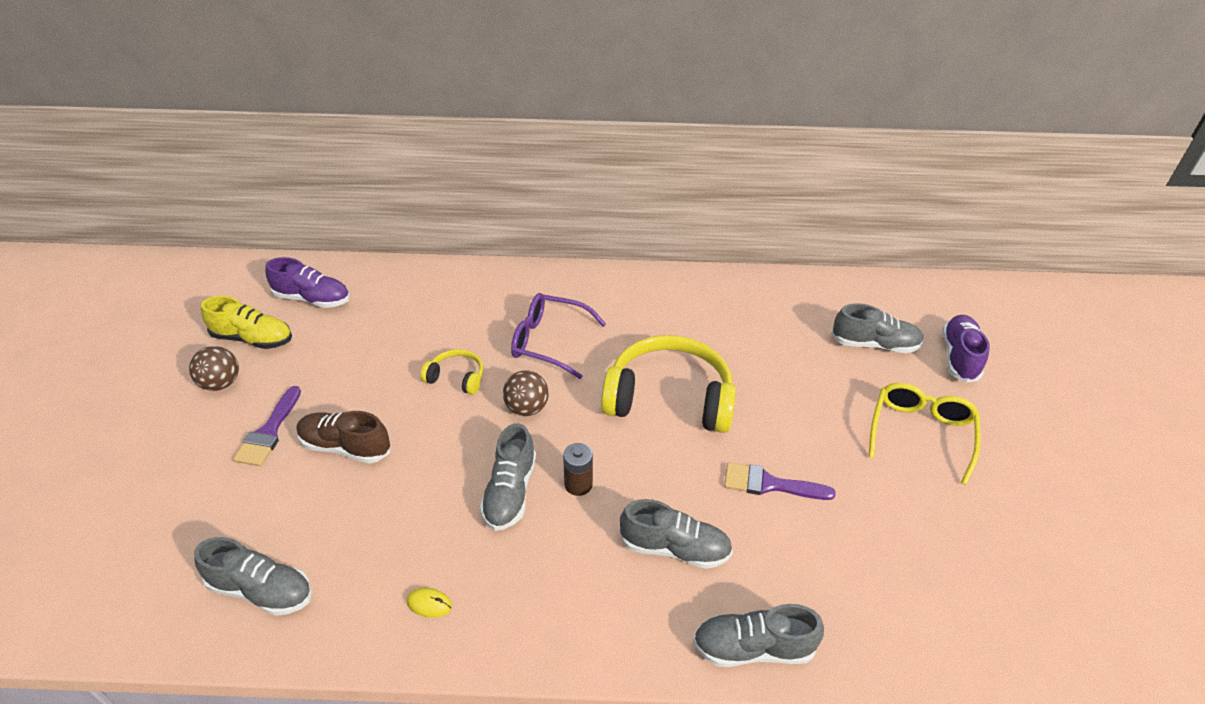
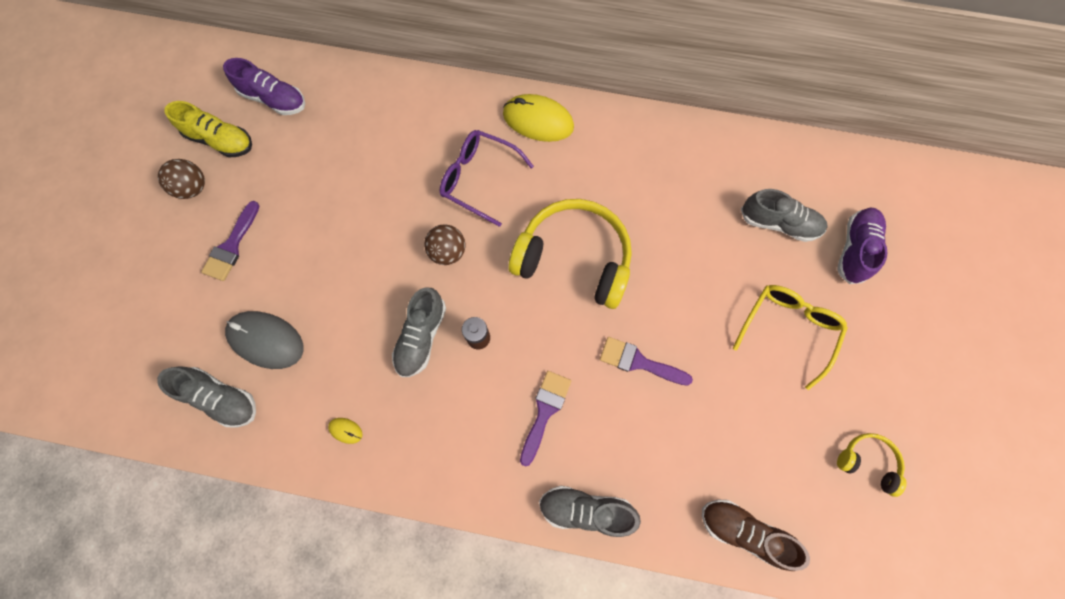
camera: 10 degrees right, 30 degrees up
(317, 520) = (266, 340): none -> grey mouse
(346, 447) = (293, 271): brown shoe -> brown shoe (743, 531)
(456, 378) = (392, 210): yellow headphones -> yellow headphones (867, 462)
(601, 289) = (538, 121): none -> yellow mouse
(674, 548) = (545, 411): grey shoe -> purple brush

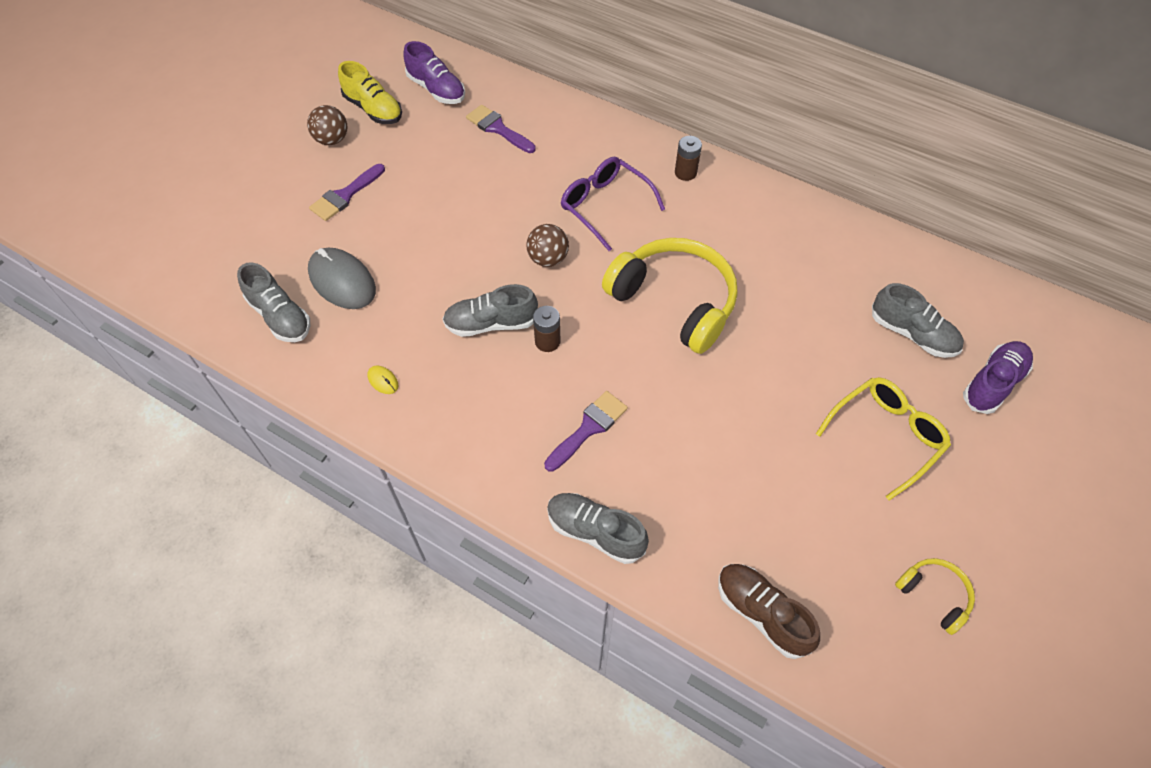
camera: 20 degrees right, 15 degrees down
(421, 337) = (491, 323): grey shoe -> grey shoe turned 45 degrees clockwise
(538, 121) = (685, 173): yellow mouse -> brown battery
(639, 362) = (707, 415): purple brush -> purple brush (498, 128)

